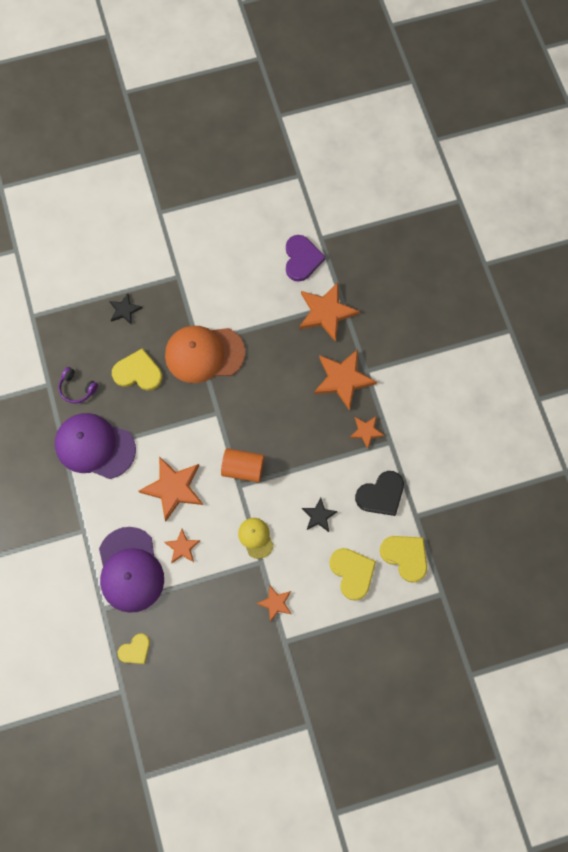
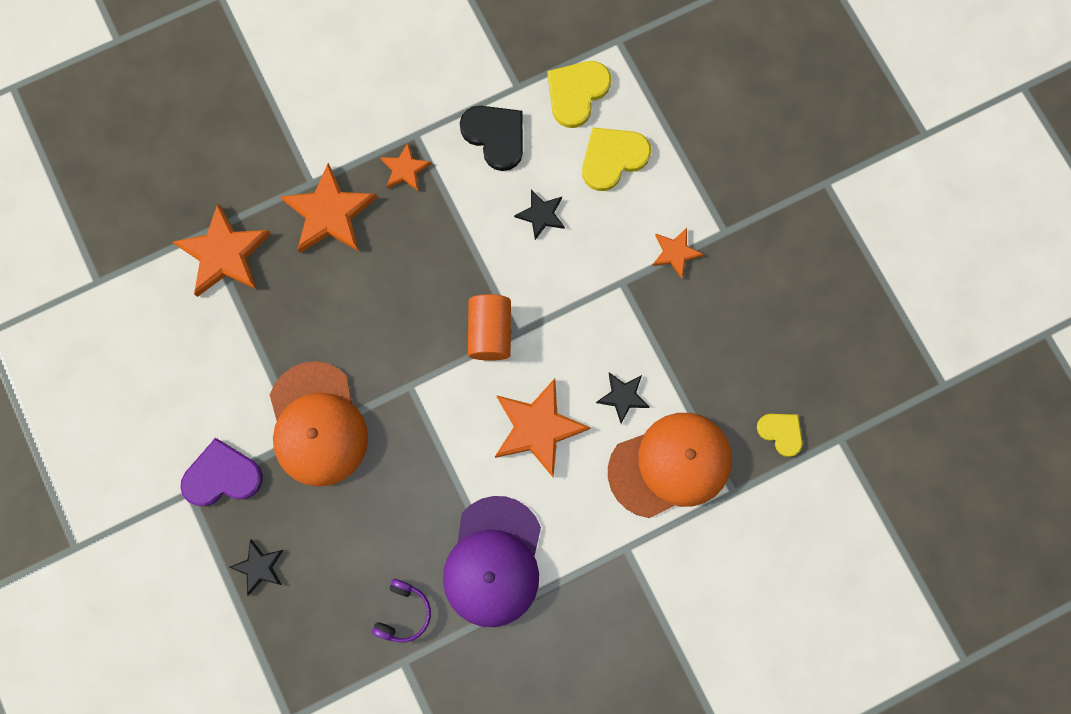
camera: 100 degrees left, 5 degrees up
(130, 570) = (670, 465): purple cap -> orange cap
(138, 372) = (362, 521): yellow heart -> none
(182, 547) = (623, 397): orange star -> black star
(255, 538) = (589, 296): yellow cap -> none
(302, 259) = (137, 305): purple heart -> purple heart (222, 476)

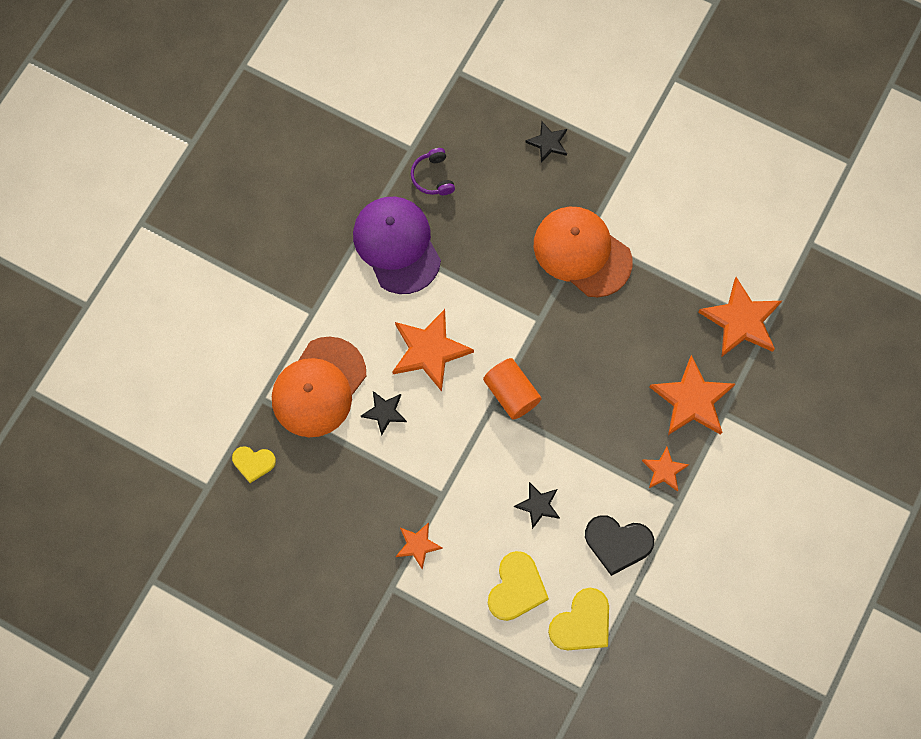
camera: 145 degrees right, 5 degrees down
(222, 476) = (618, 179): purple heart -> none
(576, 93) = (582, 623): yellow heart -> yellow heart turned 45 degrees clockwise

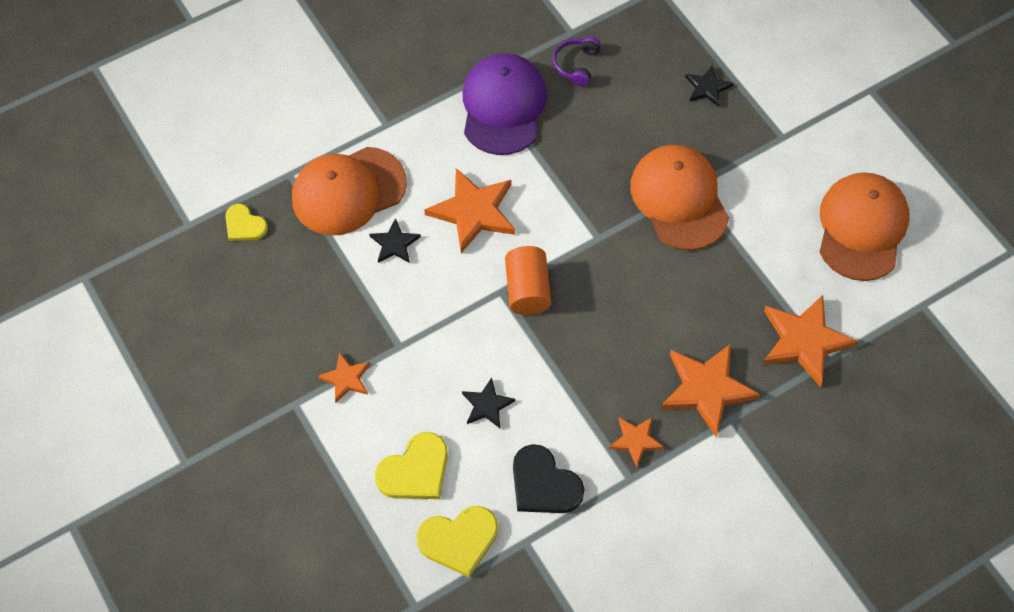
camera: 30 degrees right, 10 degrees down
(732, 202) = (862, 228): none -> orange cap

